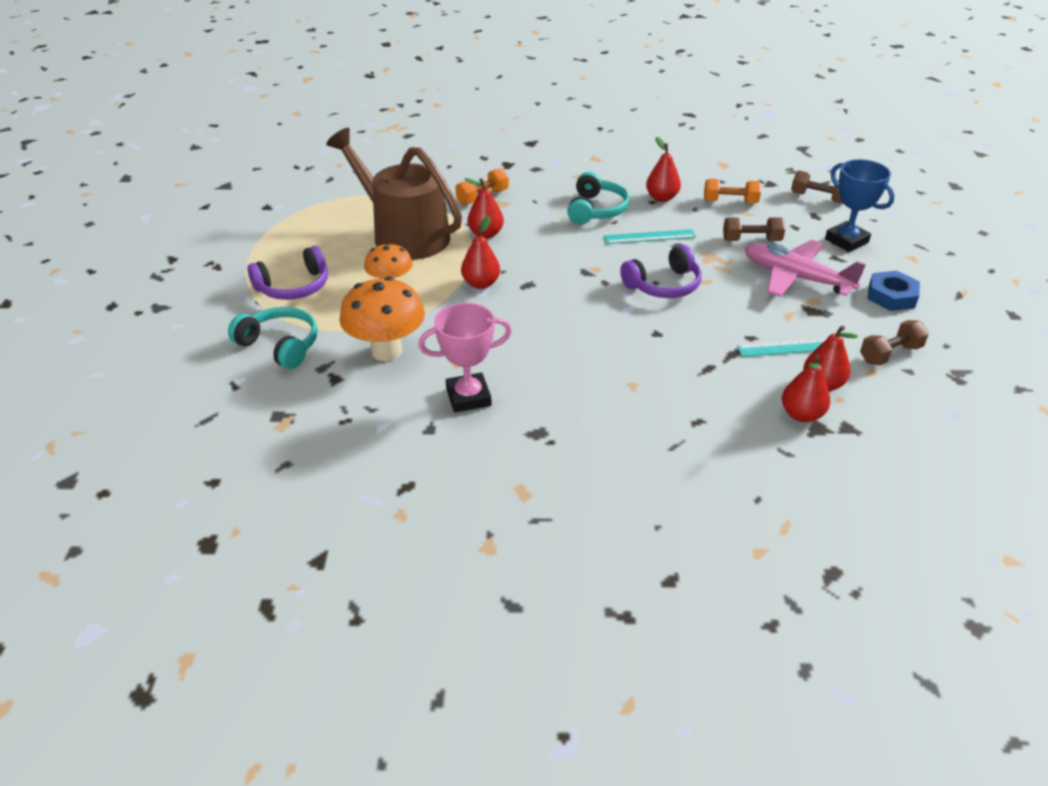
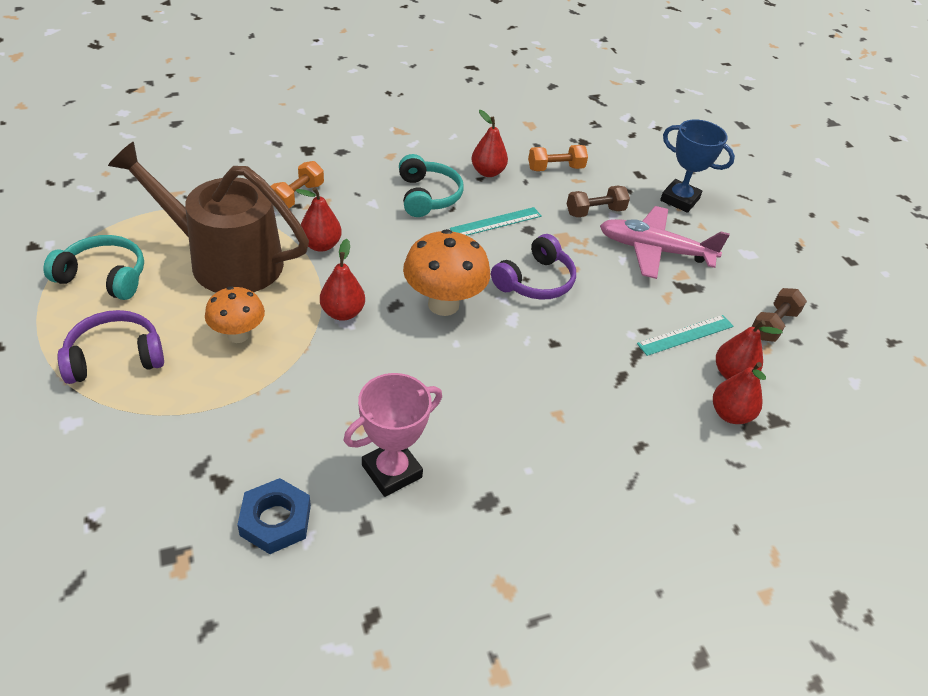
camera: 25 degrees left, 5 degrees up
(280, 345) = (131, 449): turquoise headphones -> turquoise headphones (104, 277)
(294, 286) = (115, 357): purple headphones -> purple headphones turned 150 degrees counterclockwise
(386, 351) = (270, 428): orange mushroom -> orange mushroom (443, 304)
(818, 198) = (633, 153): brown dumbbell -> none
(891, 296) = (745, 257): blue nut -> blue nut (275, 520)

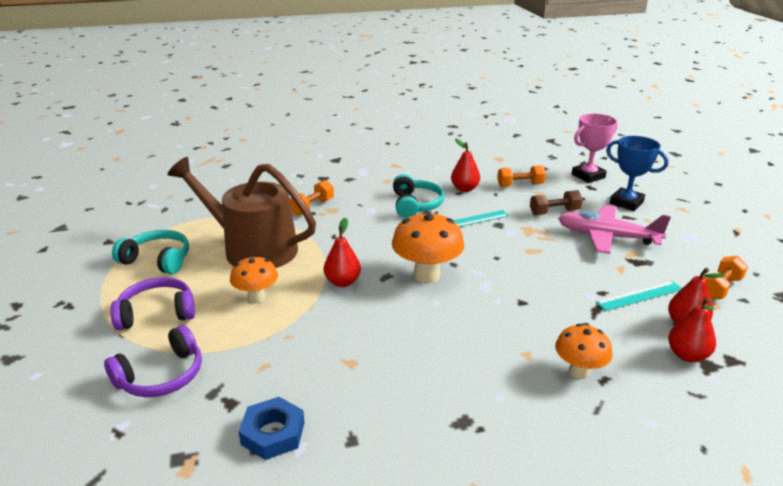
camera: 10 degrees right, 15 degrees down
(321, 245) = (328, 237): red pear -> none
(391, 471) = (377, 396): pink trophy -> pink trophy (588, 176)
(535, 281) = (504, 259): purple headphones -> purple headphones (161, 376)
(614, 436) = (579, 372): none -> orange mushroom
(773, 325) = (720, 288): brown dumbbell -> orange dumbbell

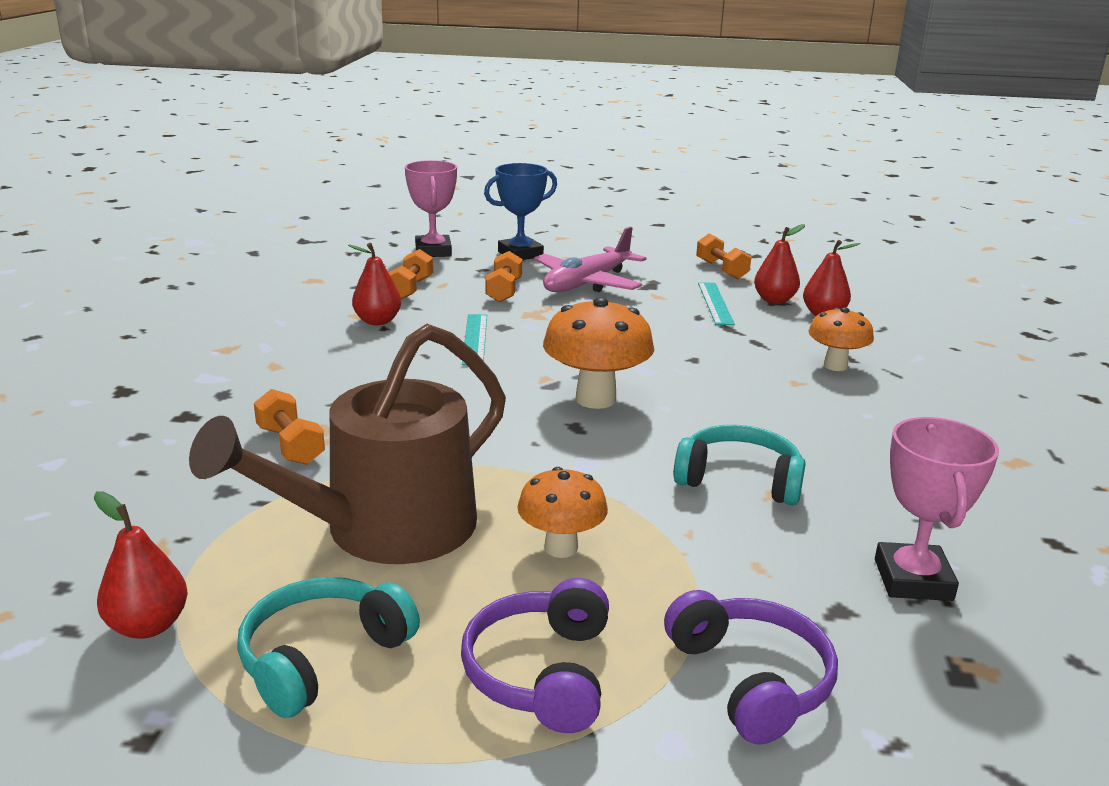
camera: 70 degrees left, 5 degrees down
(273, 433) = (913, 580): blue nut -> pink trophy
(342, 282) = (567, 462): red pear -> red pear (148, 626)
(415, 205) = (386, 363): turquoise headphones -> turquoise headphones (739, 480)
(554, 212) = (504, 291): brown dumbbell -> orange dumbbell

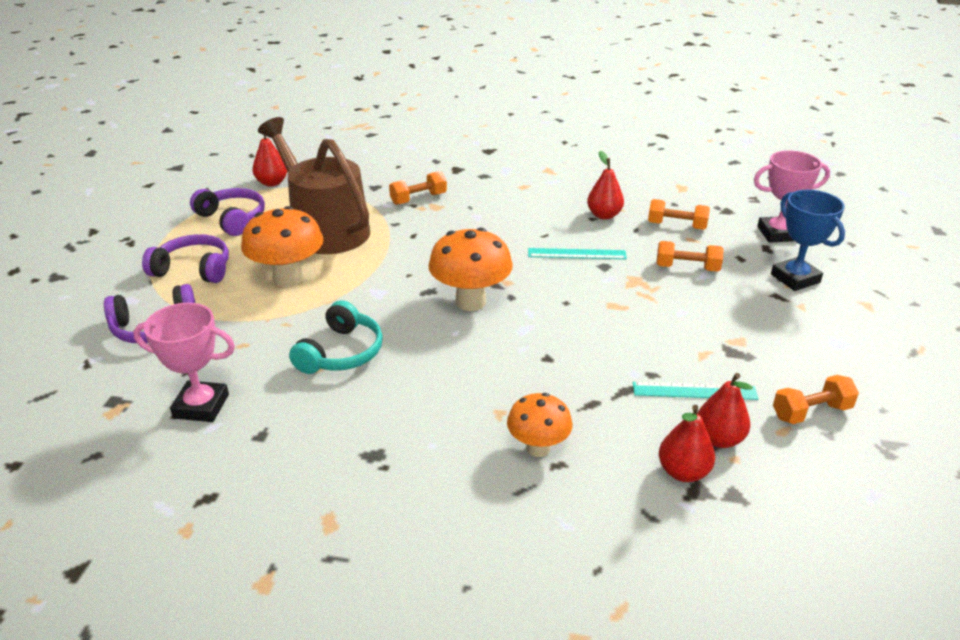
camera: 95 degrees right, 10 degrees up
(322, 658) = (232, 219): turquoise headphones -> purple headphones
(561, 548) = (288, 279): orange mushroom -> orange mushroom, size x1.59
(587, 283) = (724, 313): pink plane -> none

